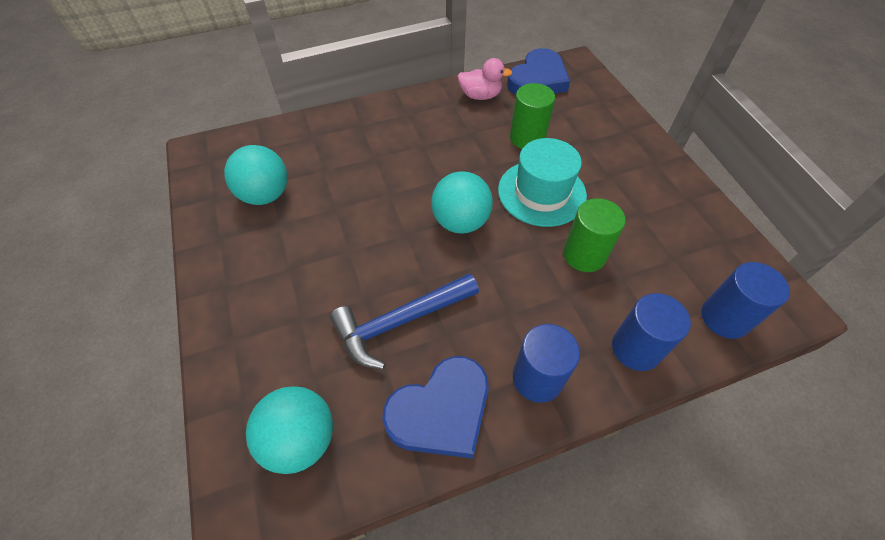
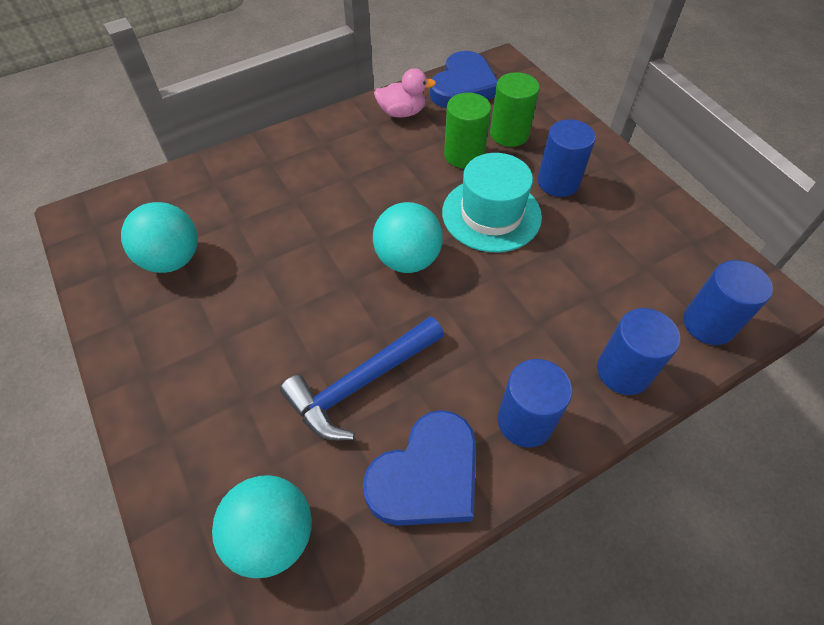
camera: 10 degrees left, 0 degrees up
(584, 255) = (550, 277): green cylinder -> green cylinder (509, 134)
(607, 172) = (558, 182): none -> blue cylinder

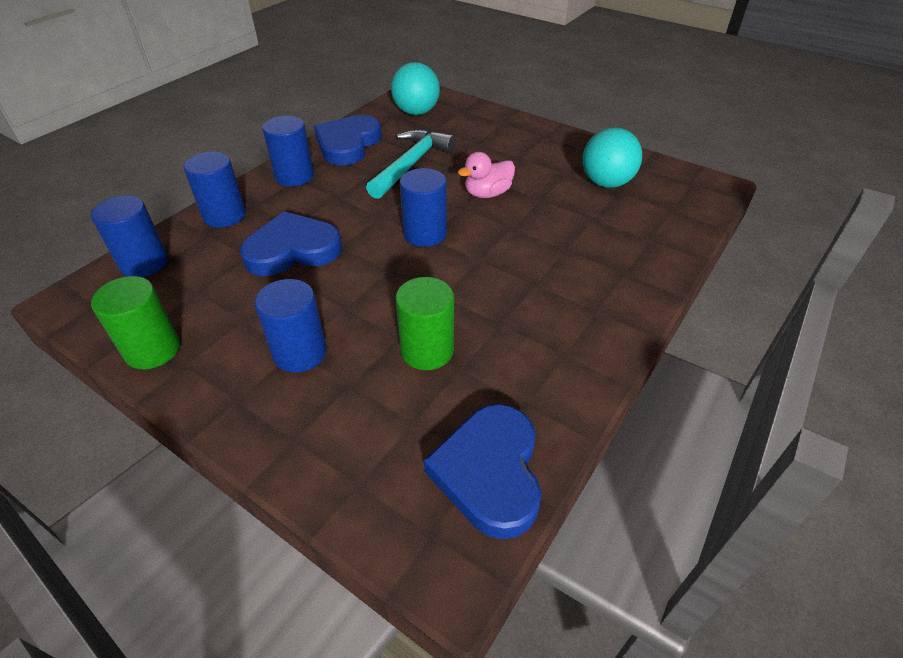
camera: 155 degrees right, 10 degrees down
(361, 383) = (411, 164): blue hammer -> turquoise hammer
(402, 112) = (542, 385): pink duck -> pink duck (487, 194)
(407, 260) = (425, 234): turquoise ball -> blue cylinder
(491, 214) = (366, 293): turquoise hat -> none
(509, 134) = (382, 403): green cylinder -> green cylinder (152, 349)
(548, 286) = (292, 250): none -> blue heart

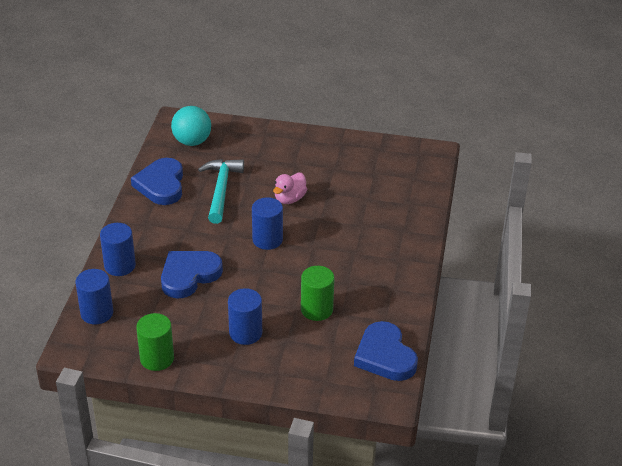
camera: 25 degrees left, 5 degrees down
(294, 176) = (143, 222): blue cylinder -> none
(606, 183) = (364, 169): turquoise ball -> none

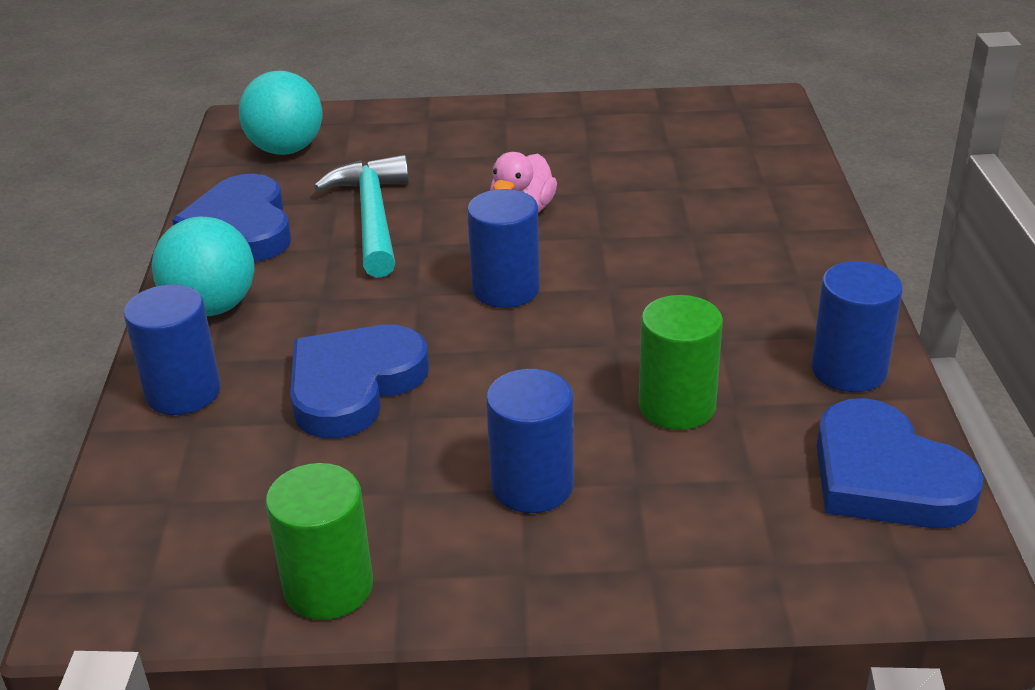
camera: 10 degrees left, 5 degrees down
(97, 313) = (146, 505): blue cylinder -> blue cylinder (849, 370)
(139, 226) = (212, 307): none -> turquoise ball

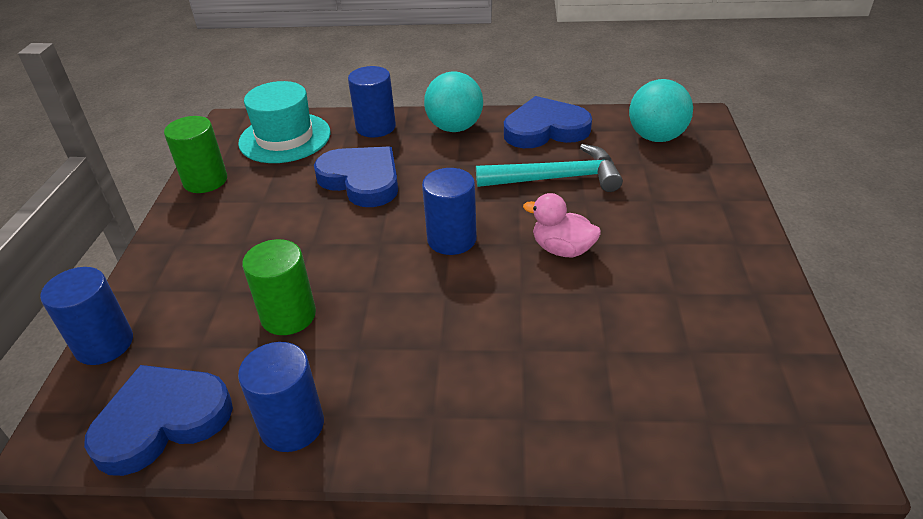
camera: 95 degrees right, 5 degrees up
(188, 505) = (285, 138): none -> turquoise hat
(532, 485) = (242, 247): blue cylinder -> blue cylinder (104, 344)

